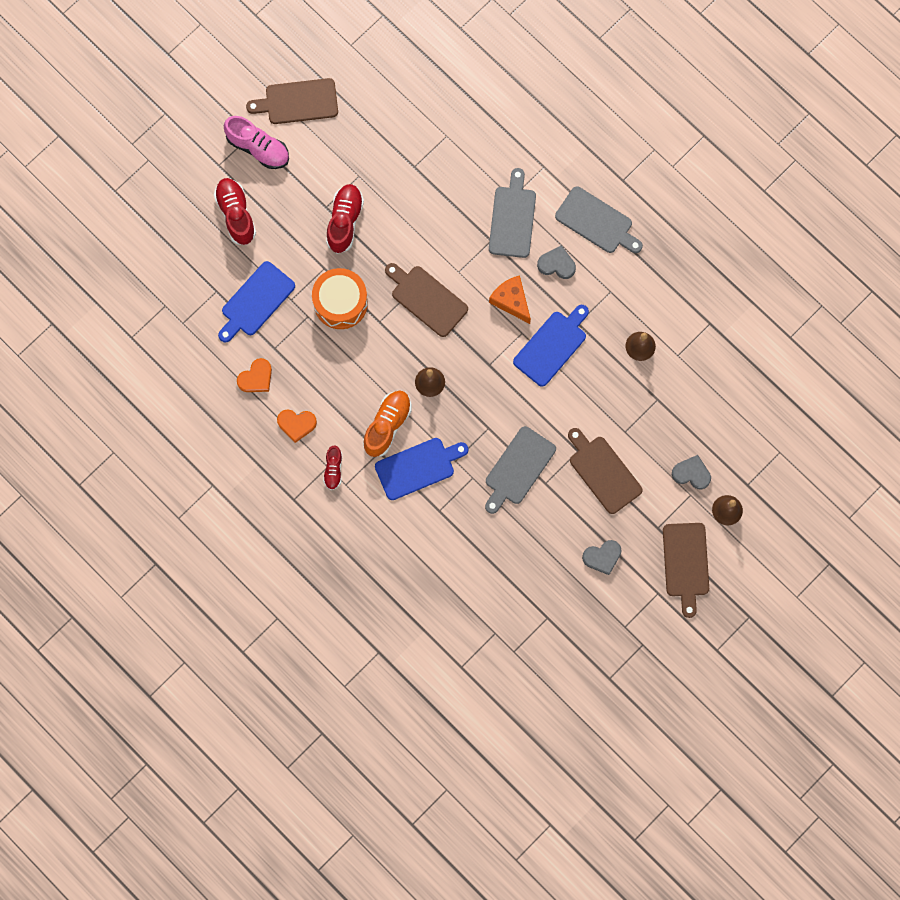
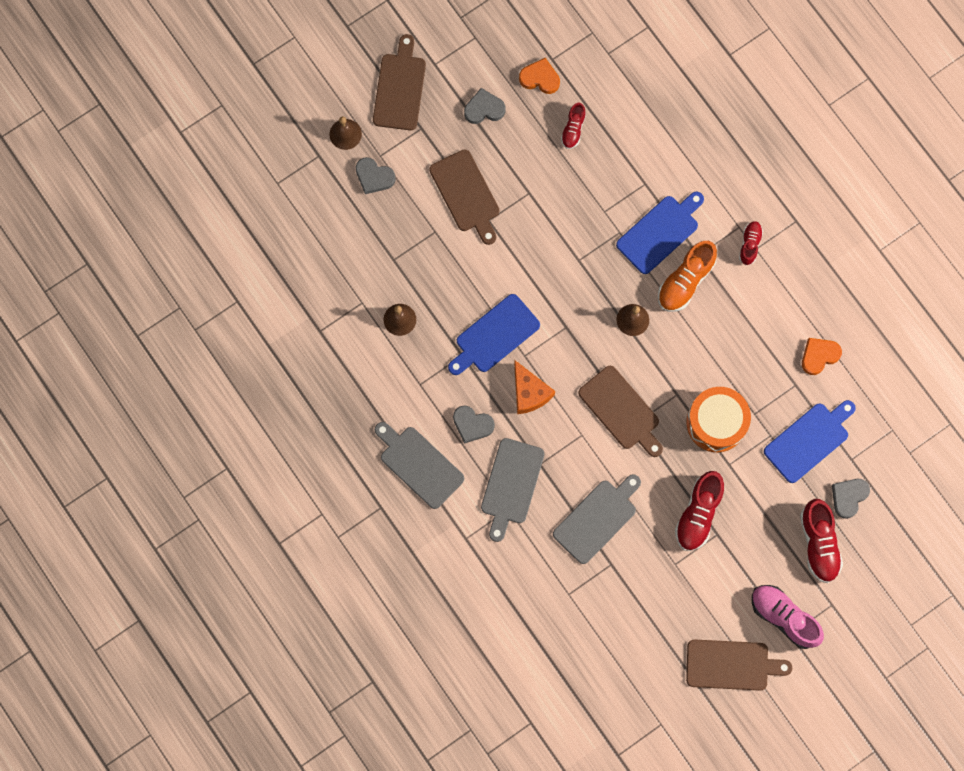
camera: 170 degrees left, 0 degrees up
(214, 258) = (848, 497): none -> grey heart
(296, 424) = (782, 299): orange heart -> orange heart (540, 78)
(418, 467) = (660, 232): blue cutting board -> blue cutting board turned 150 degrees clockwise
(515, 551) = (573, 129): none -> red shoe
(518, 468) = (554, 213): grey cutting board -> grey cutting board (597, 518)

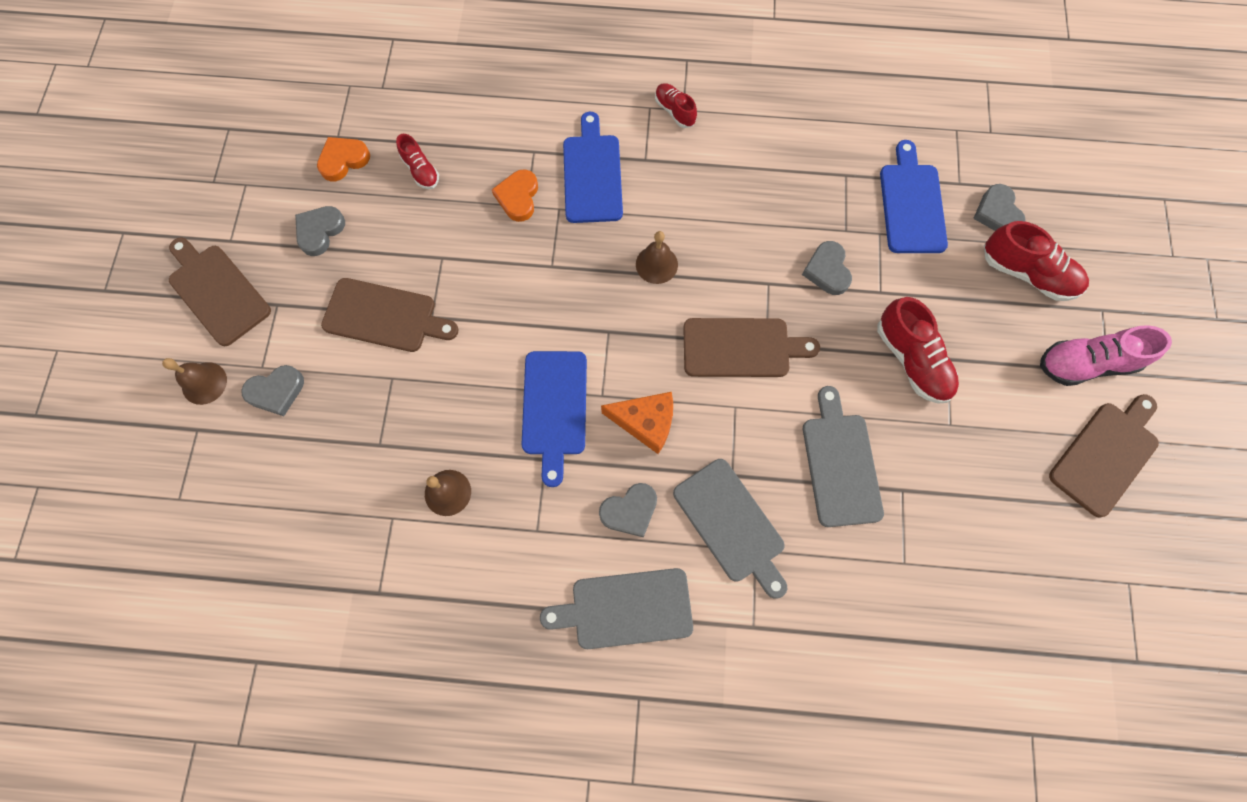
camera: 50 degrees left, 5 degrees down
(685, 281) = (660, 189): orange shoe -> none
(716, 422) = (827, 270): orange drum -> grey heart
(819, 356) = (833, 135): orange heart -> orange heart (518, 197)

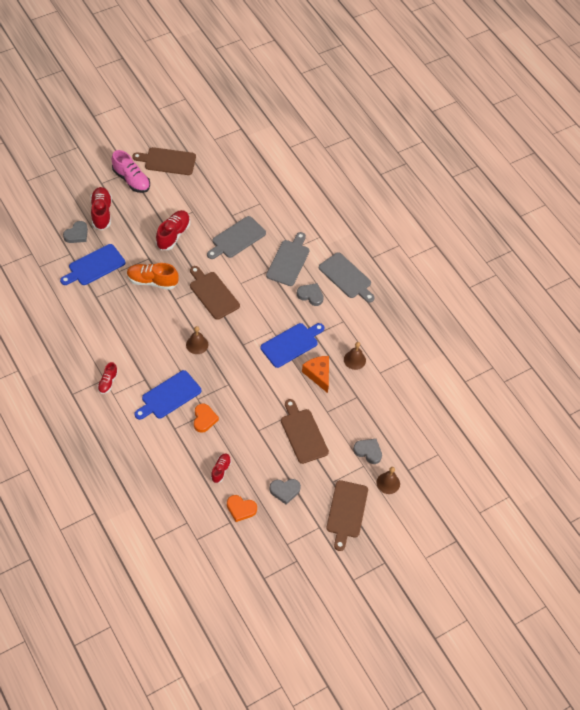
camera: 130 degrees left, 15 degrees down
(518, 197) = (204, 419): orange heart -> orange heart turned 60 degrees counterclockwise
(645, 422) = (271, 309): orange cheese -> orange cheese (318, 374)
(827, 270) = (152, 281): grey heart -> orange shoe

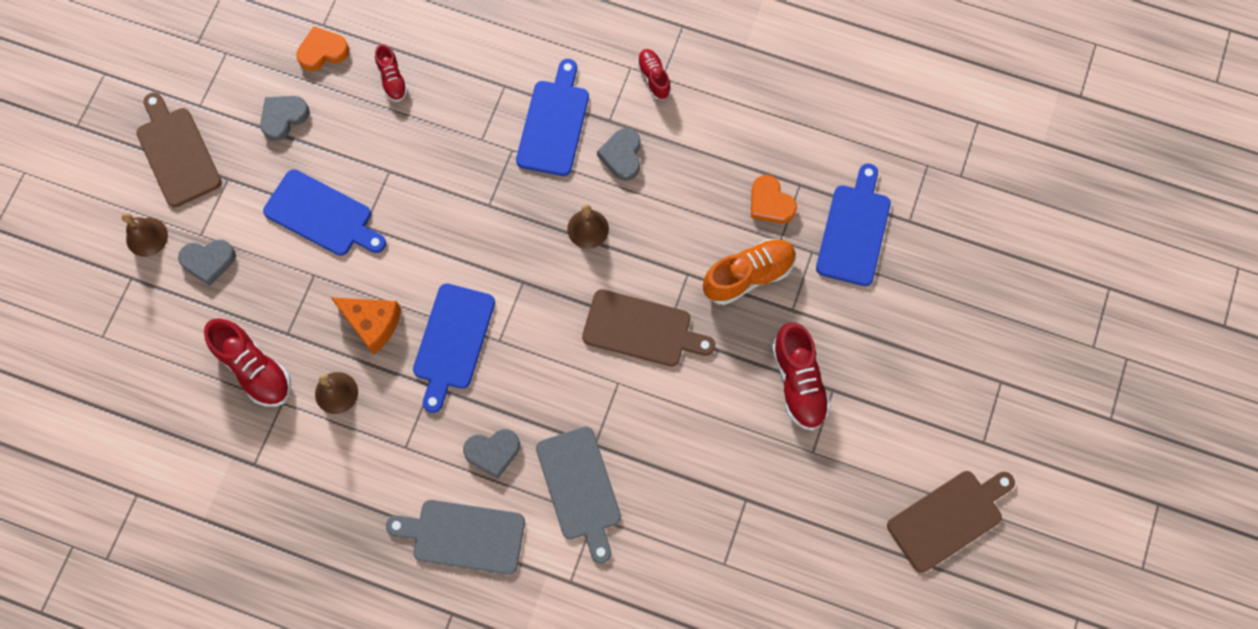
camera: 145 degrees right, 15 degrees up
(77, 234) = (935, 260): grey heart -> grey heart (622, 156)
(101, 213) = (941, 328): red shoe -> red shoe (254, 368)
(131, 180) = (964, 429): pink shoe -> none
(204, 419) = (476, 129): orange heart -> orange heart (770, 203)
(237, 238) = (697, 461): grey cutting board -> none
(303, 434) = (322, 215): brown cutting board -> blue cutting board

